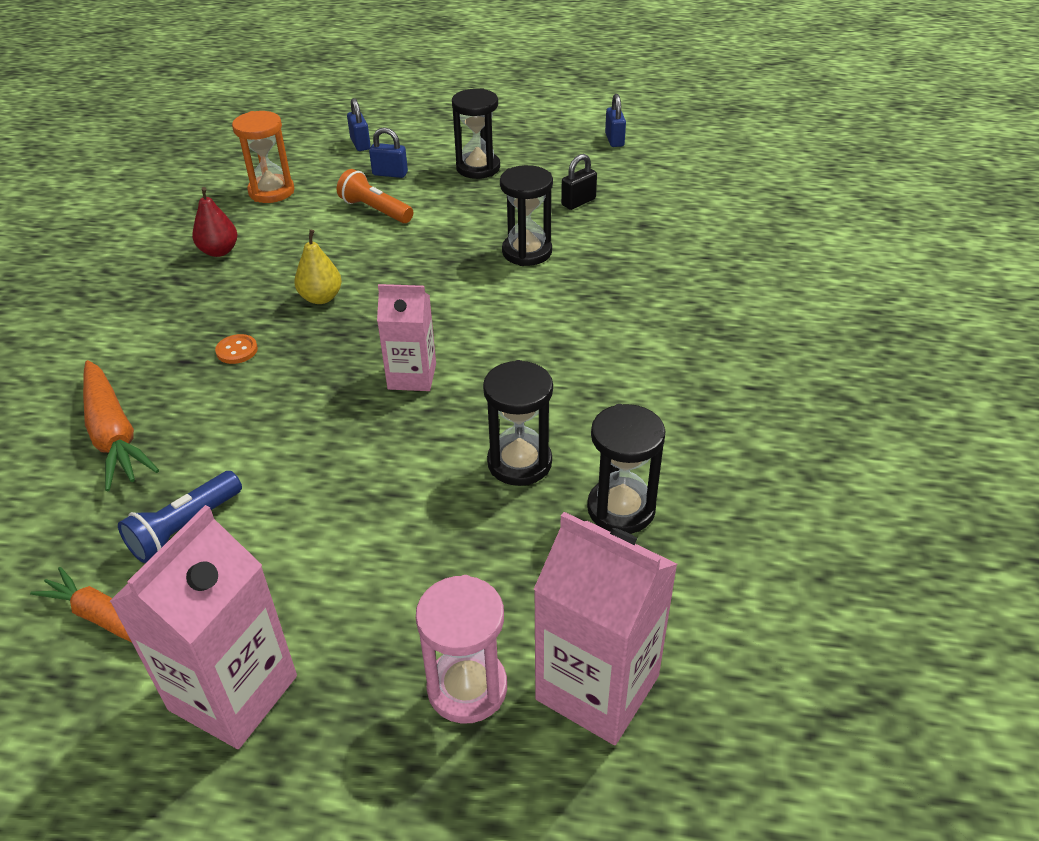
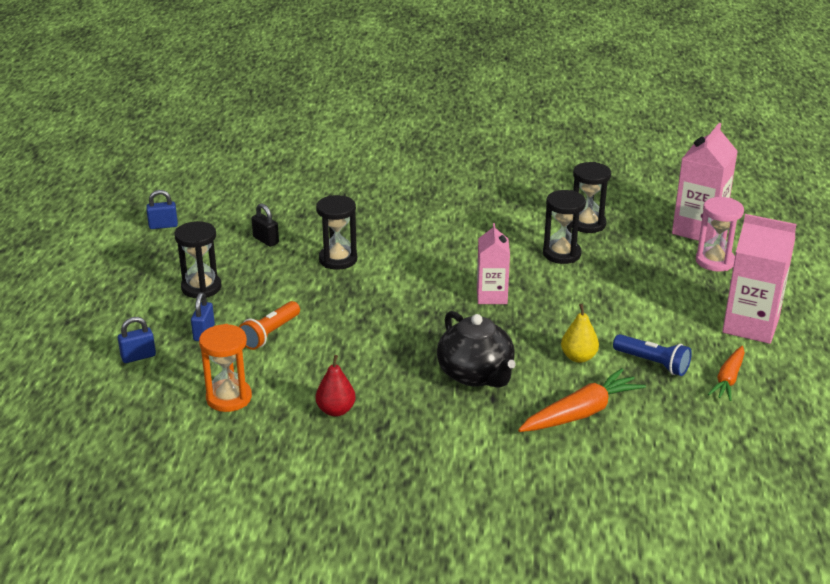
camera: 95 degrees left, 10 degrees down
(237, 350) = (476, 375): orange button -> black teapot
(321, 298) = (404, 345): yellow pear -> yellow pear (578, 357)

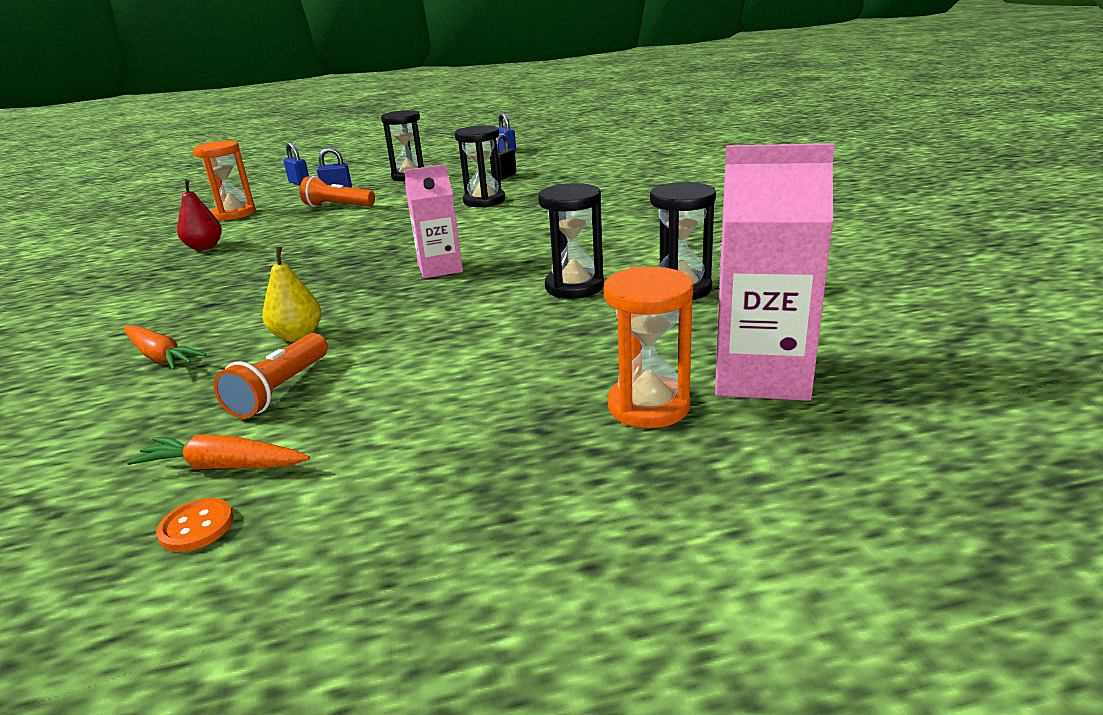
camera: 75 degrees right, 5 degrees down
(476, 375) = (261, 288): black teapot -> none
(580, 413) = (160, 356): orange carrot -> orange carrot, size x0.65
(652, 363) = (280, 390): blue flashlight -> orange flashlight
(715, 261) = (648, 406): pink hourglass -> orange hourglass
(750, 326) = (415, 473): pink carton -> none
(776, 384) = (196, 527): none -> orange button

